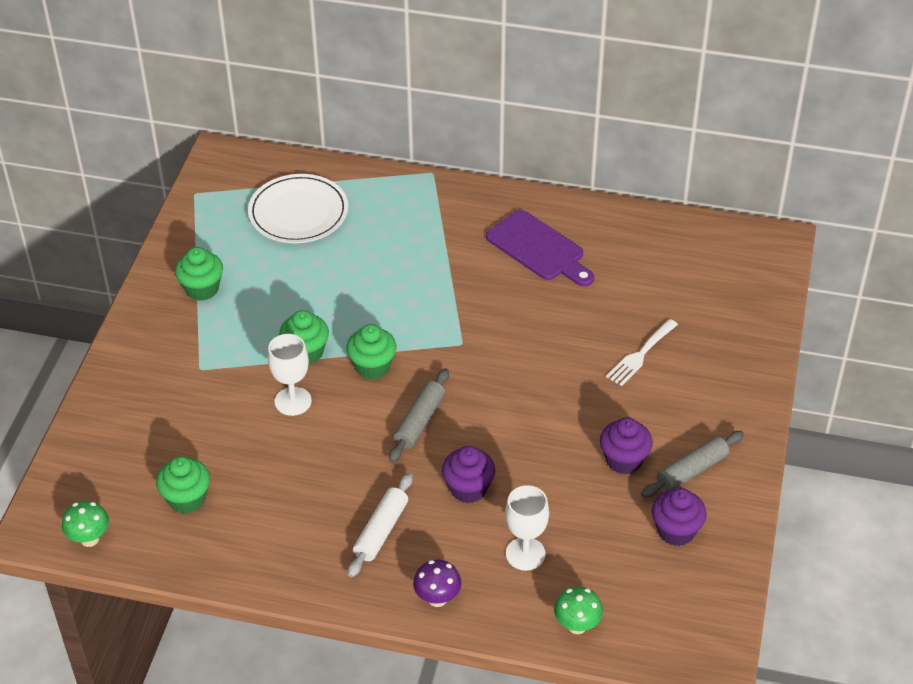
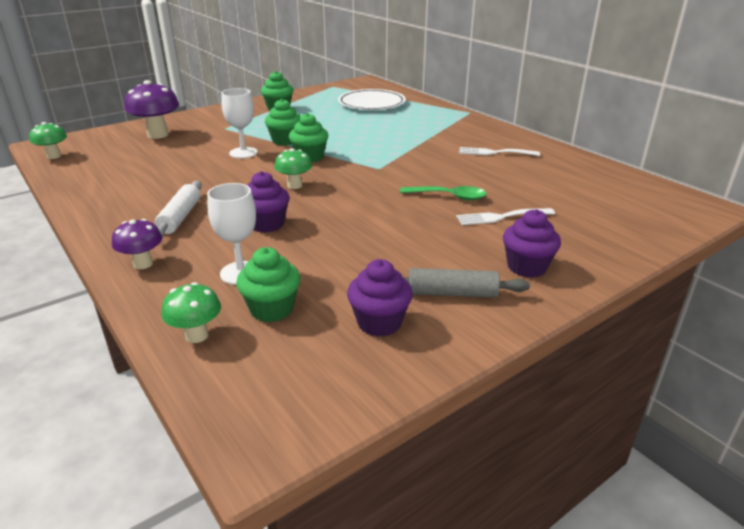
camera: 40 degrees right, 15 degrees down
(142, 429) = (158, 135): none -> purple mushroom
(187, 499) = (121, 162): green cupcake -> green cupcake (272, 309)
(381, 531) = (180, 217): white rolling pin -> white rolling pin turned 60 degrees counterclockwise
(419, 421) = (294, 185): grey rolling pin -> green mushroom
(538, 249) = (494, 152): purple cutting board -> white fork
(571, 351) = (449, 196): none -> green spoon
(624, 460) = (402, 261): purple cupcake -> purple cupcake (526, 267)

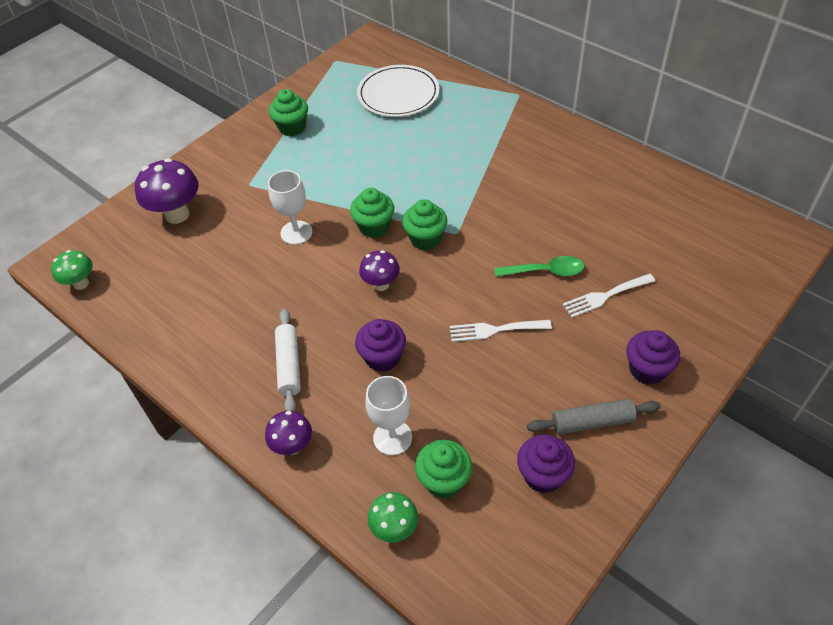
camera: 10 degrees left, 20 degrees up
(285, 141) = (332, 198): green cupcake -> green cupcake (425, 239)
(294, 185) = (381, 284): green mushroom -> purple mushroom
(494, 152) = (568, 177): white fork -> white fork (495, 330)

